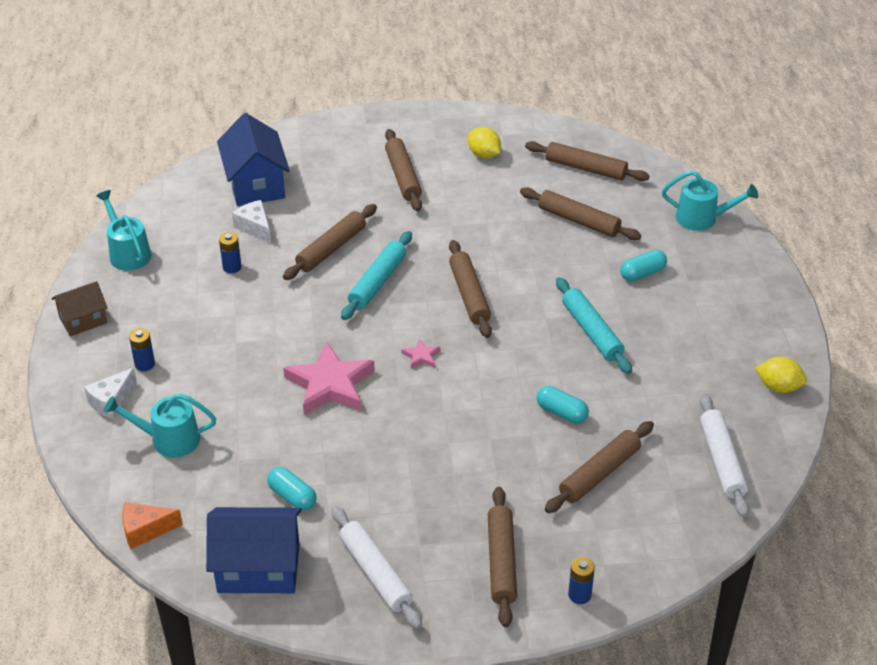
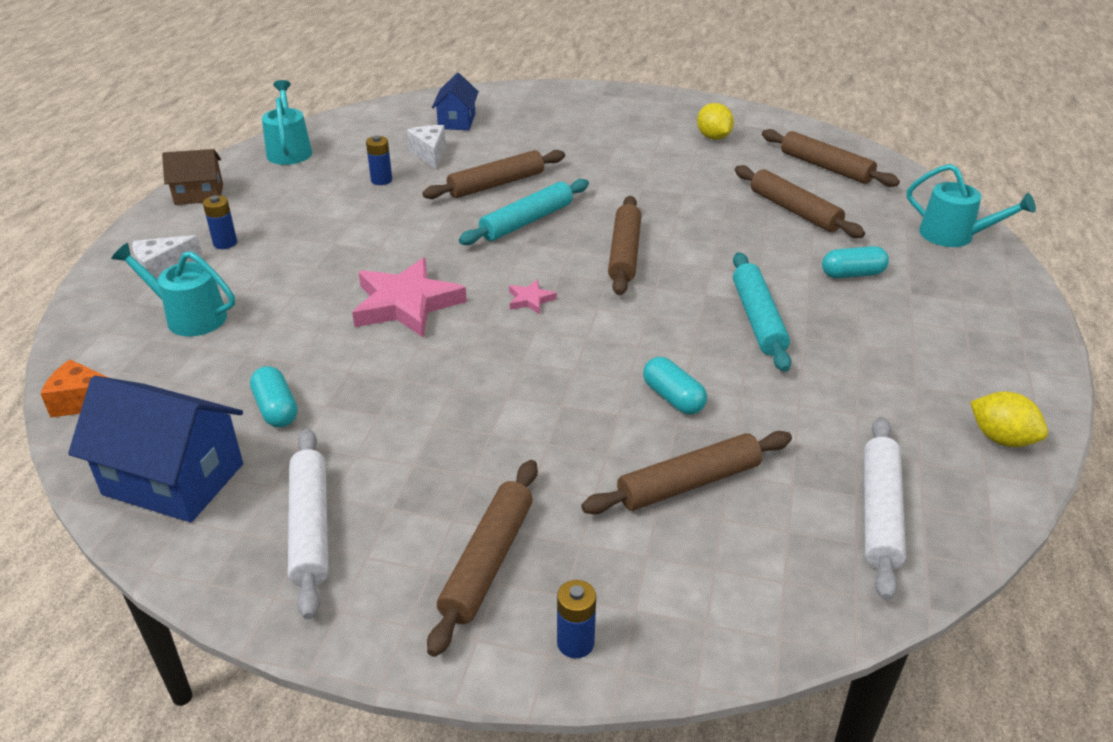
camera: 20 degrees right, 5 degrees down
(256, 184) = (457, 121): blue house -> blue house, size x0.60
(403, 176) = (613, 140): brown rolling pin -> none

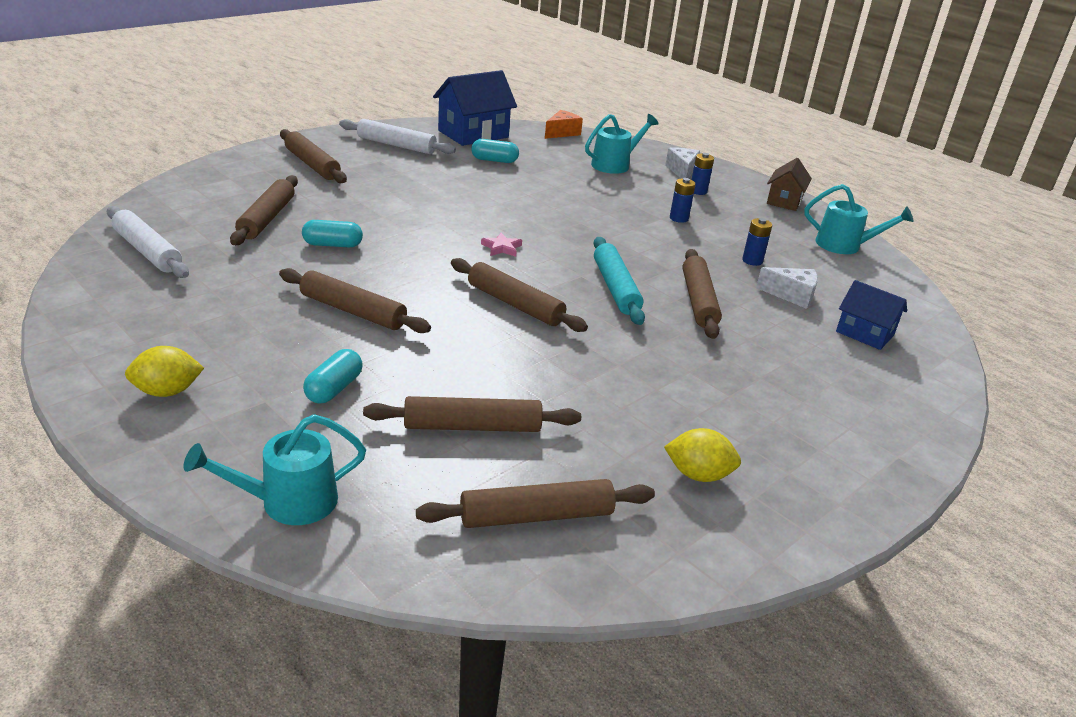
camera: 120 degrees right, 5 degrees down
(406, 304) = (551, 214): pink star -> none
(575, 643) = (240, 163): blue battery -> blue battery (679, 218)
(758, 319) = (352, 311): turquoise rolling pin -> brown rolling pin
(1001, 438) = (95, 322): yellow lemon -> yellow lemon (167, 391)

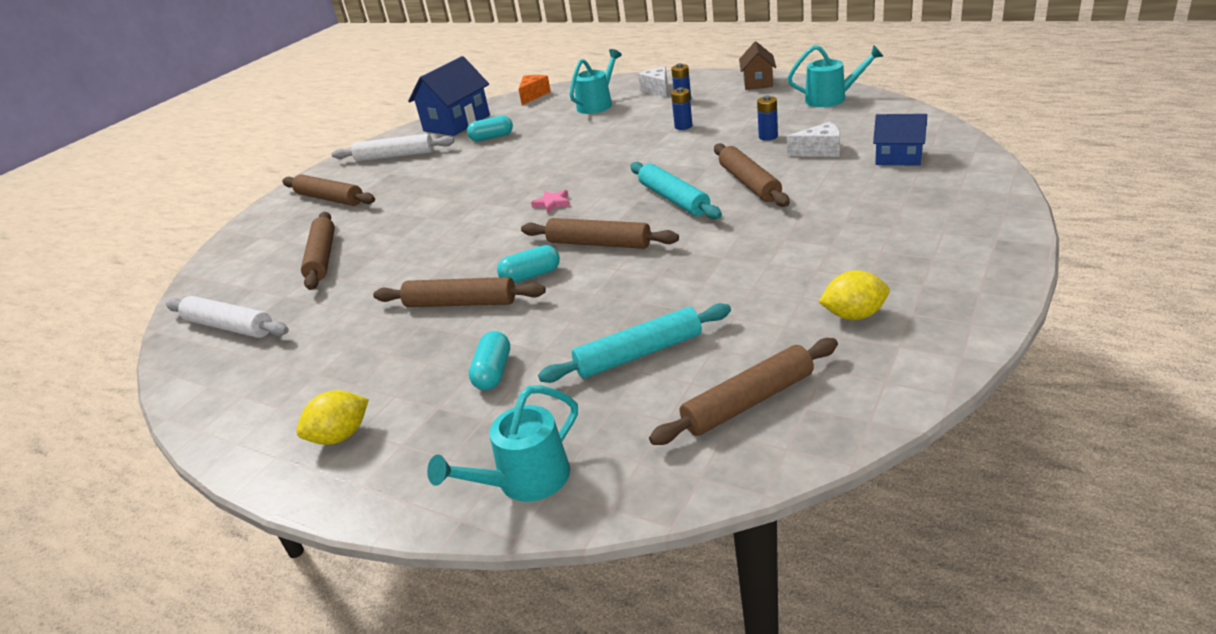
camera: 10 degrees left, 0 degrees up
(333, 245) = (400, 257): turquoise capsule -> turquoise capsule (531, 276)
(472, 427) = (639, 354): brown rolling pin -> turquoise rolling pin

